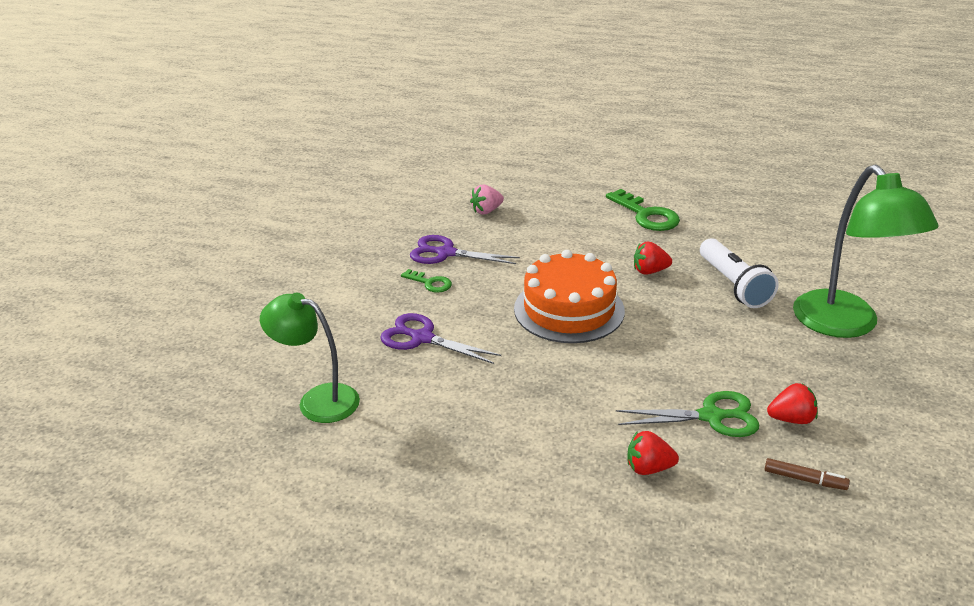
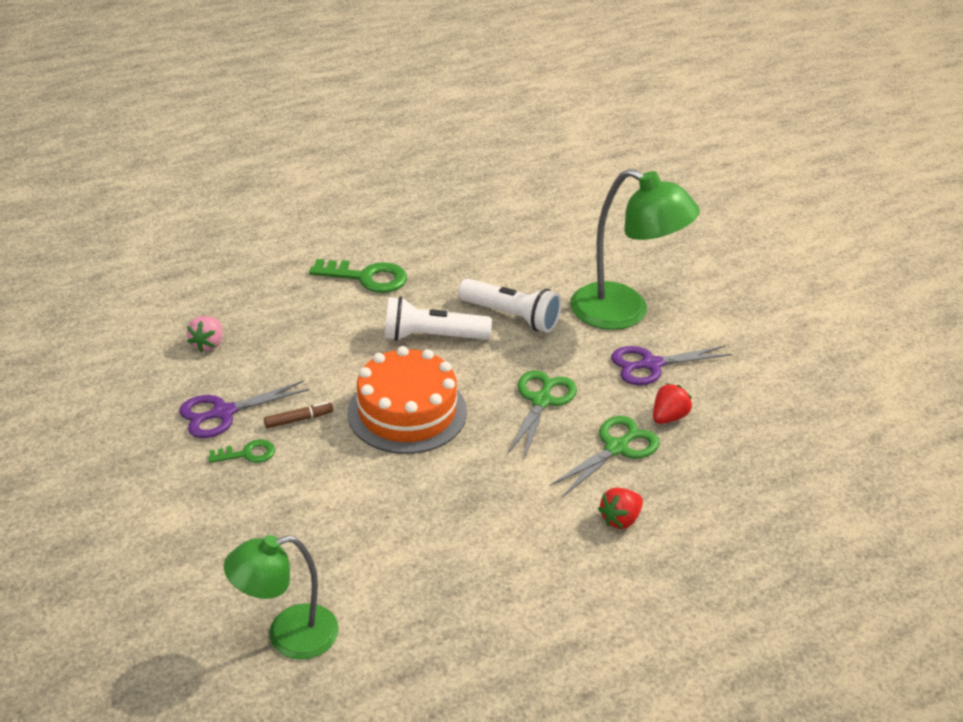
camera: 45 degrees left, 5 degrees up
(422, 338) = (310, 515): purple scissors -> purple scissors (651, 364)
(649, 271) = (432, 336): red strawberry -> white flashlight
(686, 352) = (542, 401): none -> green scissors
(804, 479) = (723, 461): brown marker -> brown marker (299, 419)

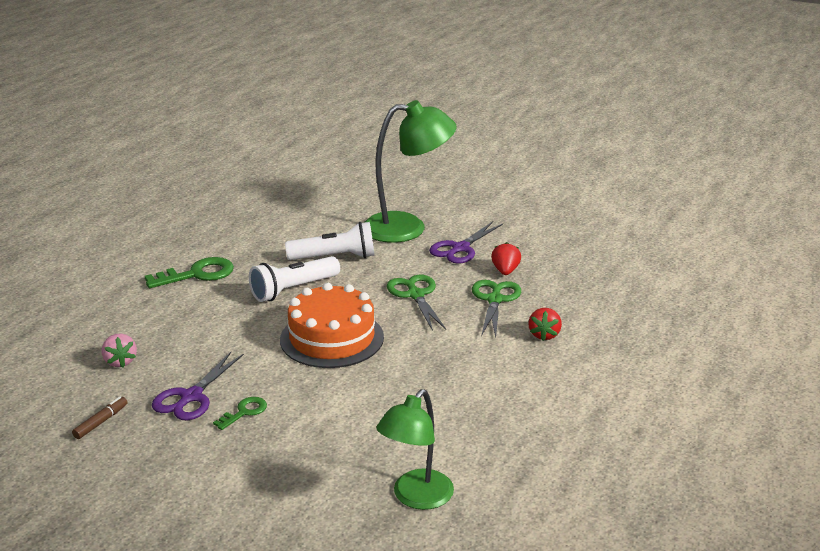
camera: 35 degrees left, 10 degrees down
(299, 419) = (257, 376): brown marker -> brown marker (101, 422)

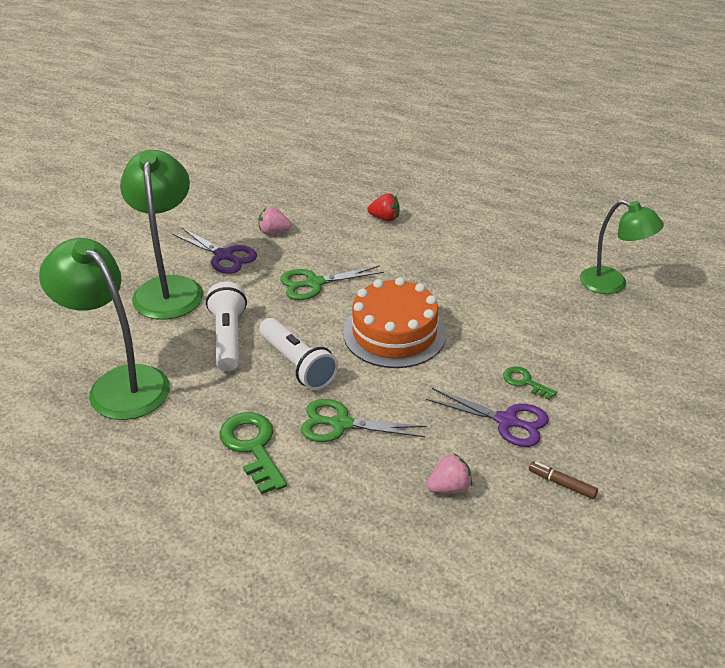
camera: 90 degrees left, 10 degrees up
(283, 219) = (119, 384): none -> green lamp
(495, 300) = (326, 240): green scissors -> green scissors (341, 424)
(505, 271) = (274, 232): red strawberry -> pink strawberry

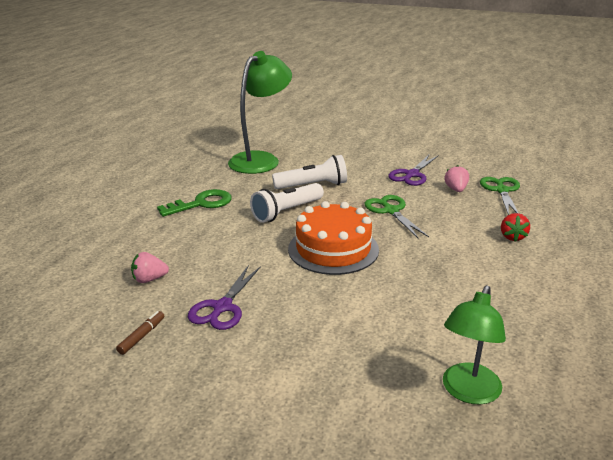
camera: 85 degrees right, 10 degrees down
(169, 288) = (363, 161): green lamp -> none
(341, 424) = (222, 232): green scissors -> green scissors (502, 190)
(449, 488) = (149, 279): pink strawberry -> pink strawberry turned 105 degrees clockwise
(525, 382) = (275, 319): green key -> none

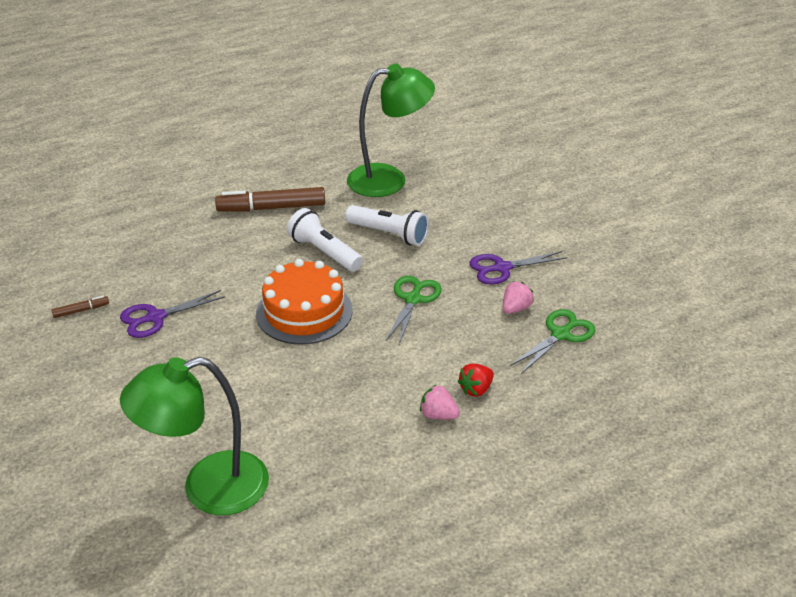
camera: 40 degrees right, 10 degrees up
(149, 279) = (143, 264): pink strawberry -> pink strawberry (438, 415)
(201, 204) = (271, 208): green key -> brown marker
(286, 212) = (324, 252): white flashlight -> white flashlight turned 45 degrees clockwise
(468, 392) = (208, 488): green lamp -> green lamp, size x1.51

